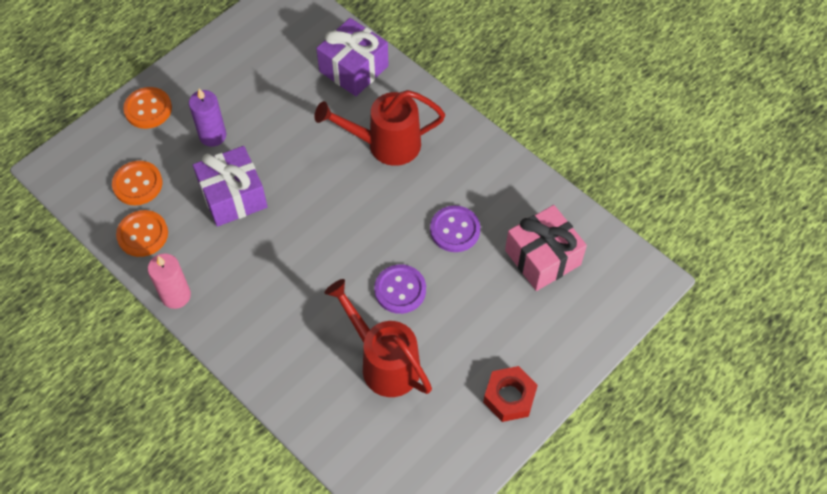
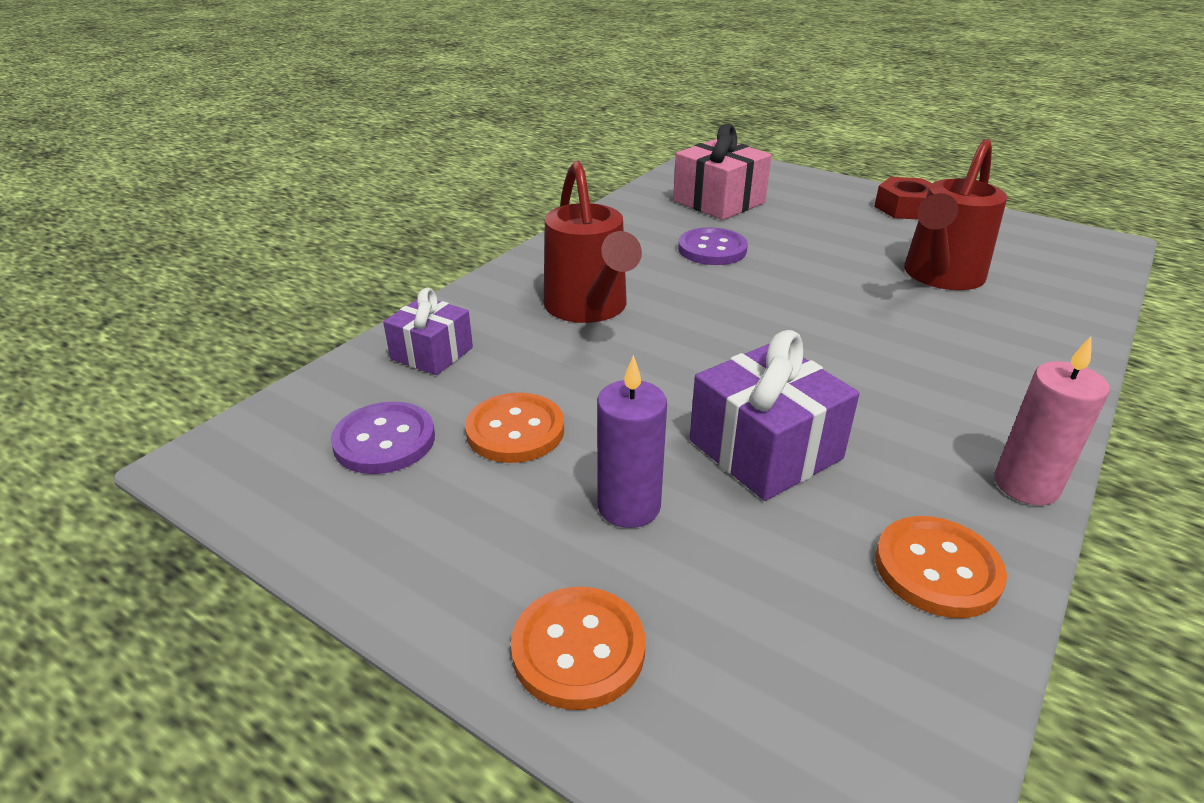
camera: 100 degrees left, 25 degrees down
(137, 184) = (814, 613): orange button -> orange button (515, 430)
(353, 69) = (432, 353): purple gift -> purple gift, size x0.63
(400, 290) = (828, 276): purple button -> purple button (384, 440)

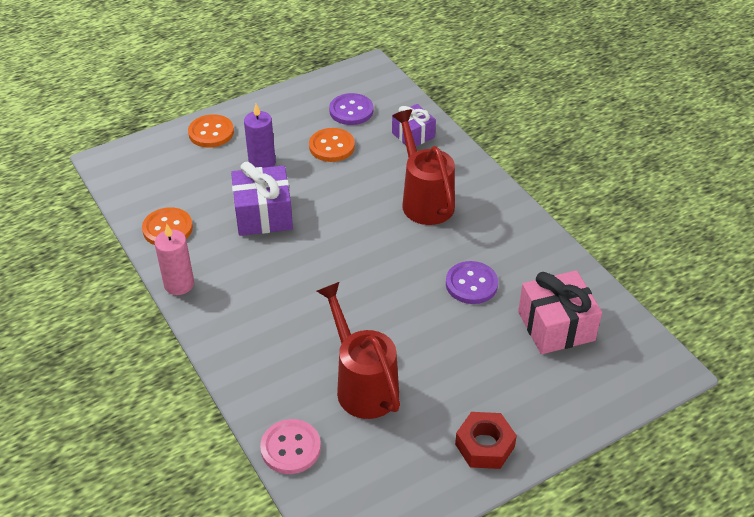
camera: 115 degrees right, 10 degrees up
(589, 308) = (424, 200): red watering can -> red watering can turned 60 degrees clockwise
(1081, 295) = (290, 448): none -> pink button

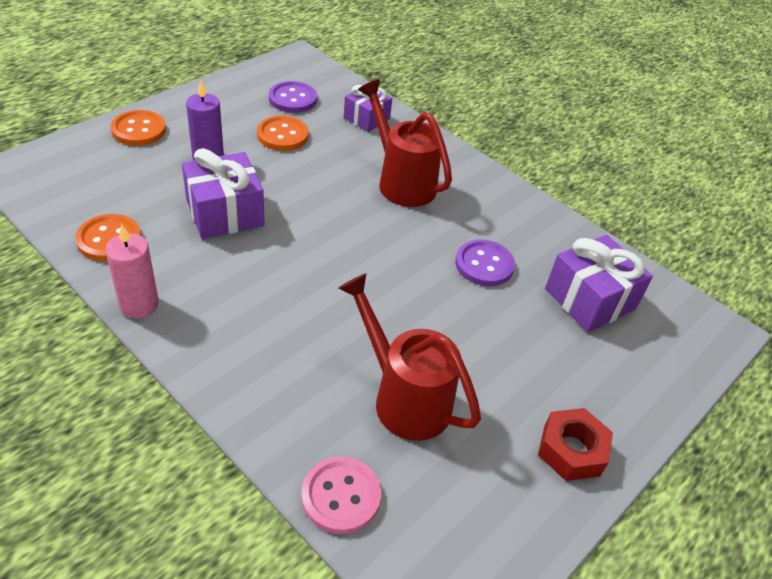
camera: 20 degrees left, 0 degrees up
(556, 326) = (589, 299): pink gift -> purple gift

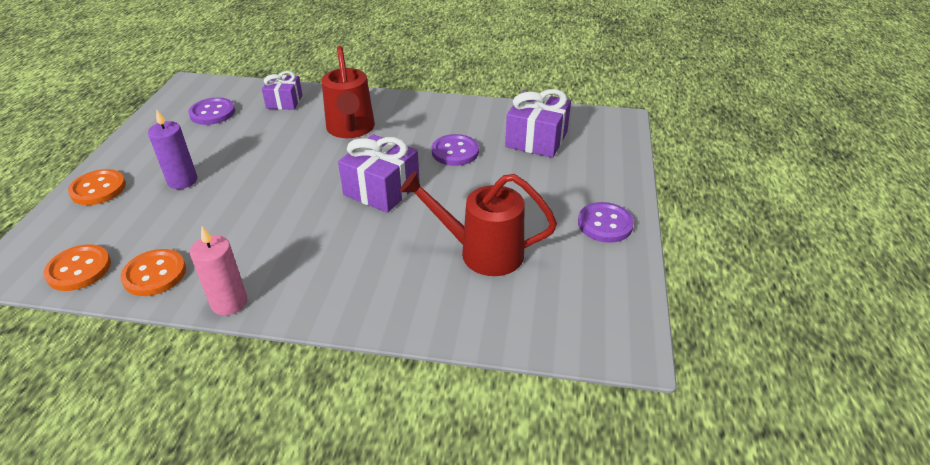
camera: 30 degrees left, 5 degrees down
(225, 213) = (236, 209): purple gift -> purple gift (381, 189)
(282, 135) = (229, 139): orange button -> orange button (79, 269)
(341, 496) = (499, 330): pink button -> none
(402, 182) = (351, 129): red watering can -> red watering can turned 120 degrees counterclockwise
(571, 450) = (605, 224): red nut -> purple button

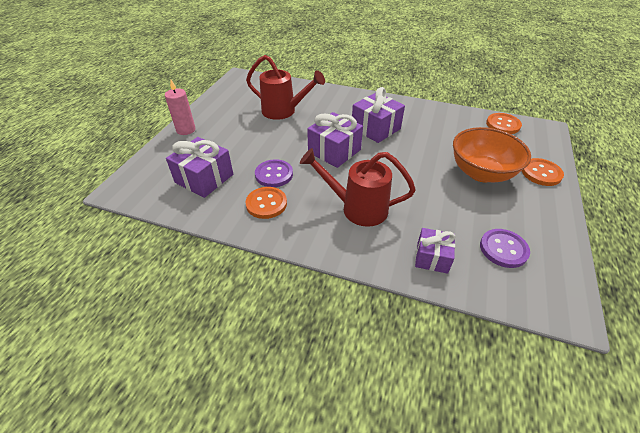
camera: 170 degrees left, 5 degrees up
(154, 274) = (458, 119): orange button -> orange button (266, 204)
(182, 181) = (481, 173): purple candle -> orange bowl
(229, 302) = (412, 104): pink candle -> pink candle (186, 130)
(315, 235) = (375, 128): none -> purple gift
(351, 129) = (357, 208): red watering can -> red watering can turned 75 degrees counterclockwise
(605, 224) = (207, 117): purple button -> none

